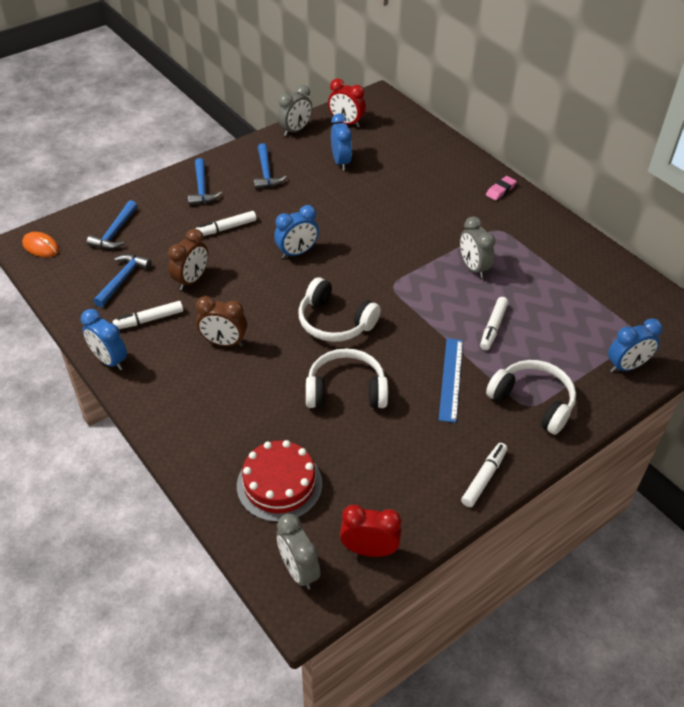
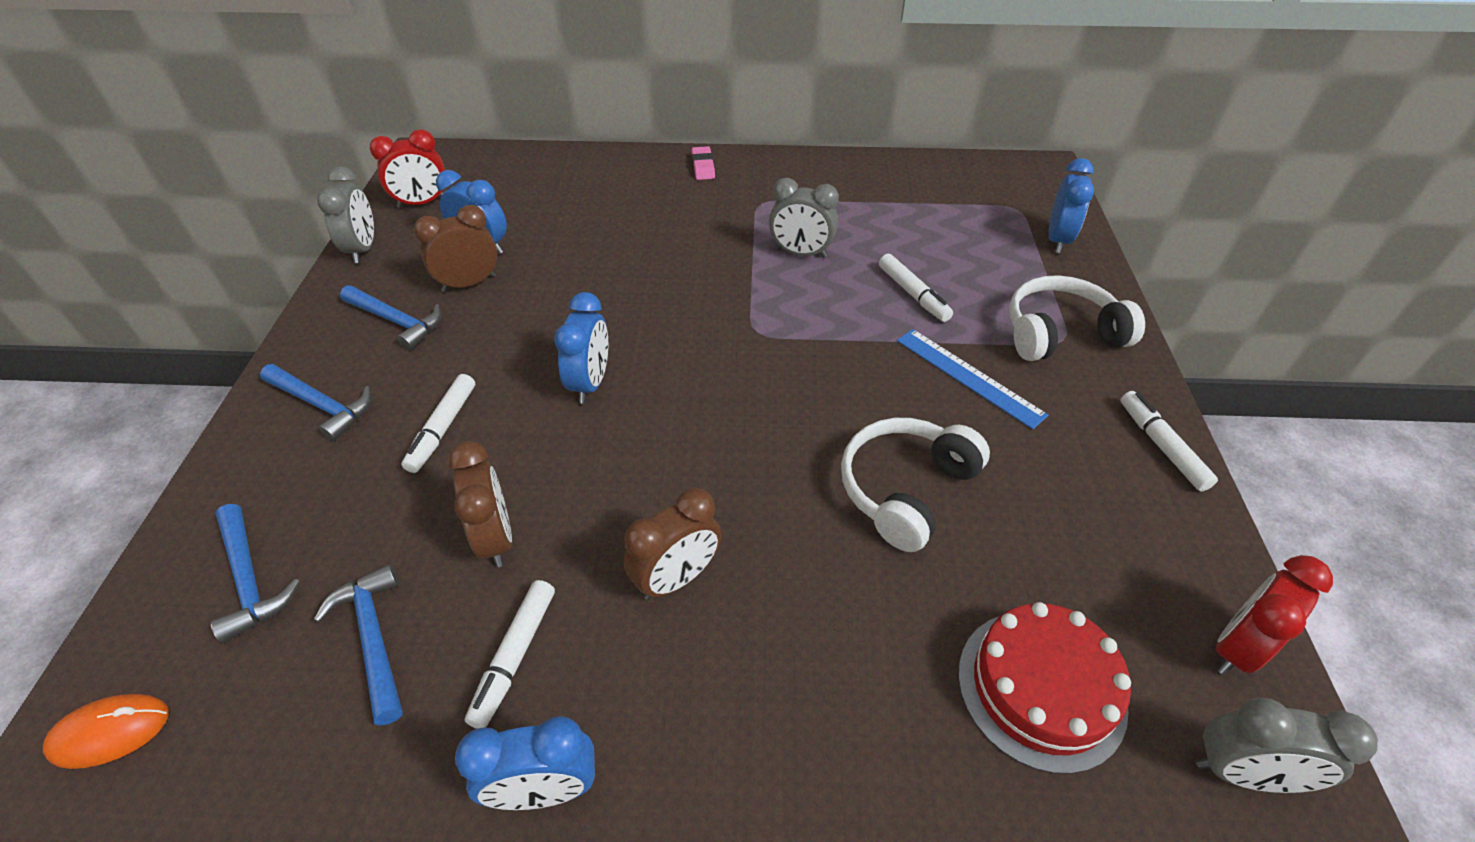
camera: 50 degrees left, 0 degrees up
(313, 175) = (469, 283): none -> brown clock
(335, 322) = (765, 424): white headphones -> none

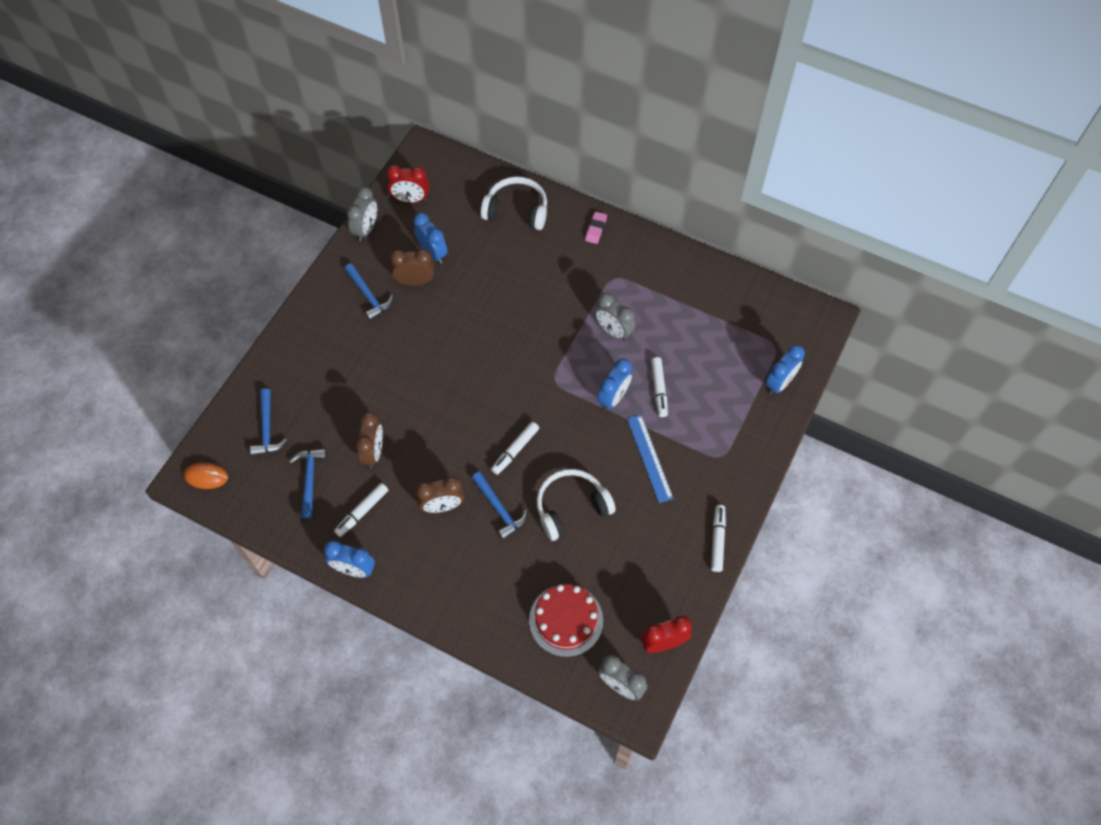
camera: 25 degrees right, 15 degrees up
(322, 405) = (318, 341): blue hammer -> blue hammer (499, 509)
(443, 428) = (370, 379): white marker -> white marker (515, 450)
(590, 383) = (451, 380): blue clock -> blue clock (613, 398)
(1060, 333) = (723, 451): white headphones -> white headphones (516, 210)

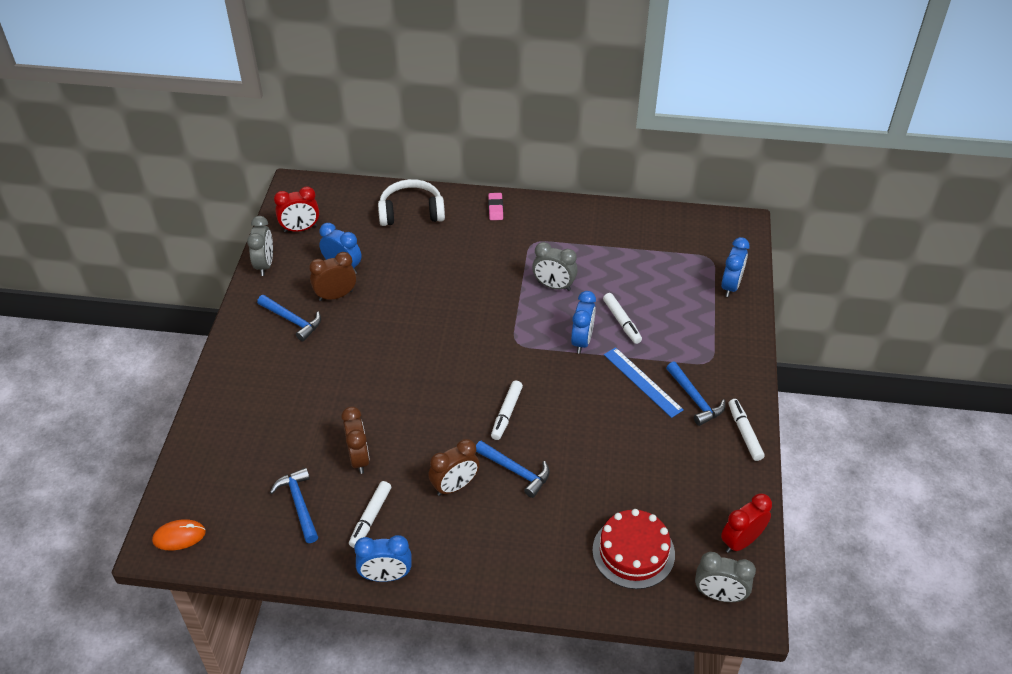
camera: 20 degrees left, 15 degrees down
(267, 429) = (231, 470): blue hammer -> blue hammer (695, 399)
(571, 507) = (588, 448): white headphones -> none

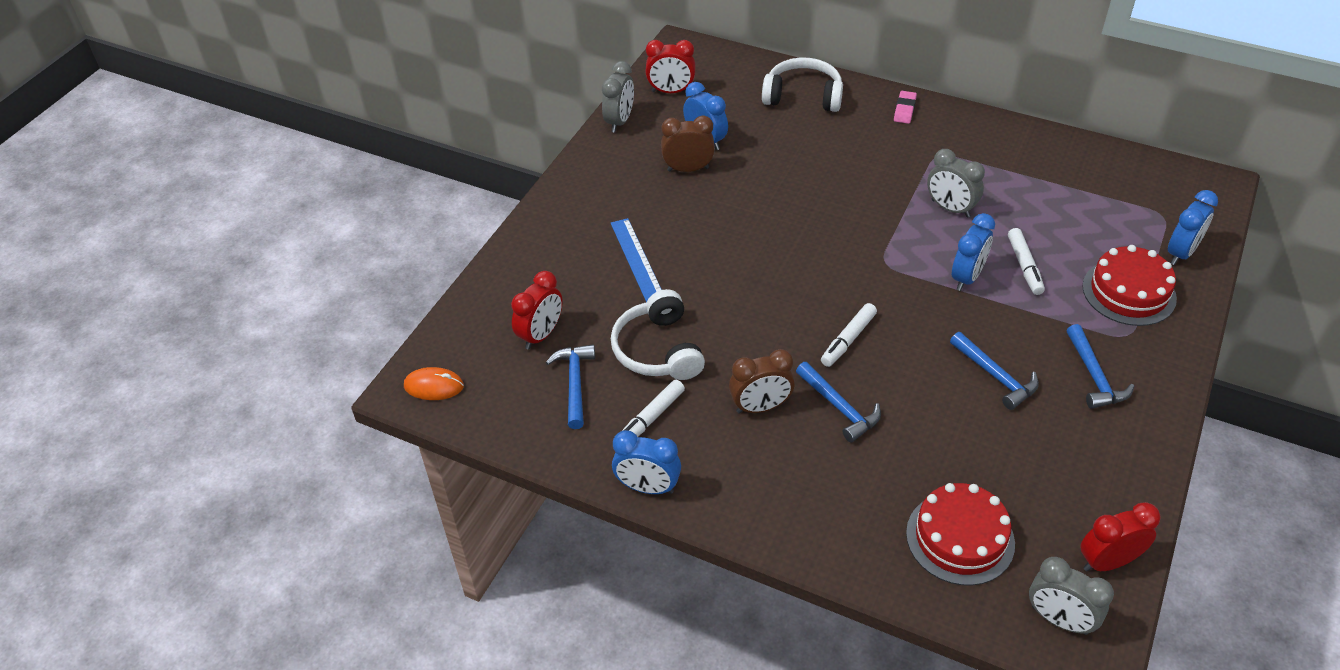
camera: 20 degrees right, 0 degrees up
(257, 469) = (541, 335): none -> red clock
(292, 320) = (631, 186): blue hammer -> blue hammer (995, 376)
(359, 458) = (658, 350): brown clock -> white headphones
(642, 382) = (1031, 341): blue ruler -> blue ruler (637, 260)
(702, 326) = (1129, 292): none -> red cake
(744, 433) = (1150, 431): white marker -> none

